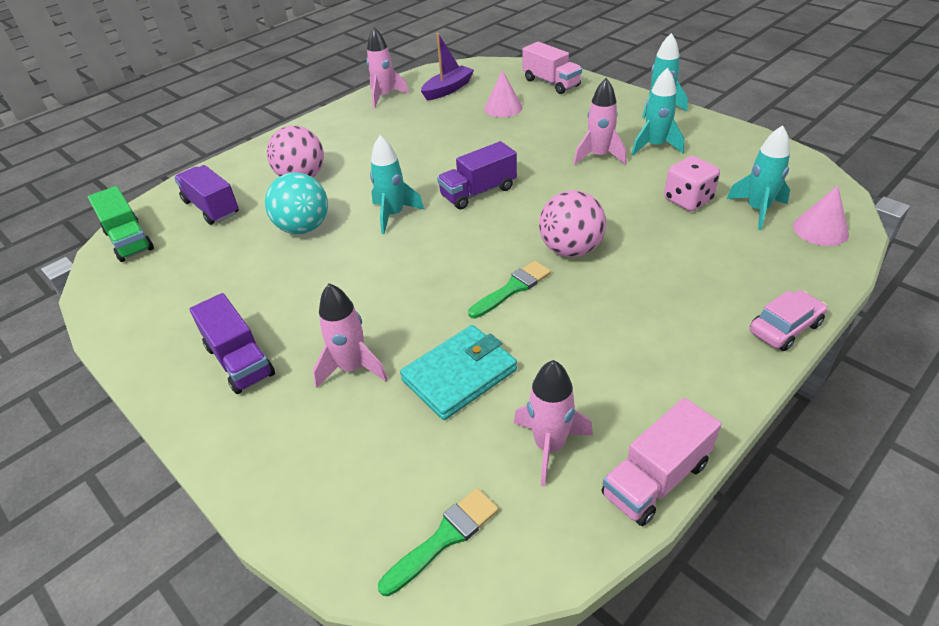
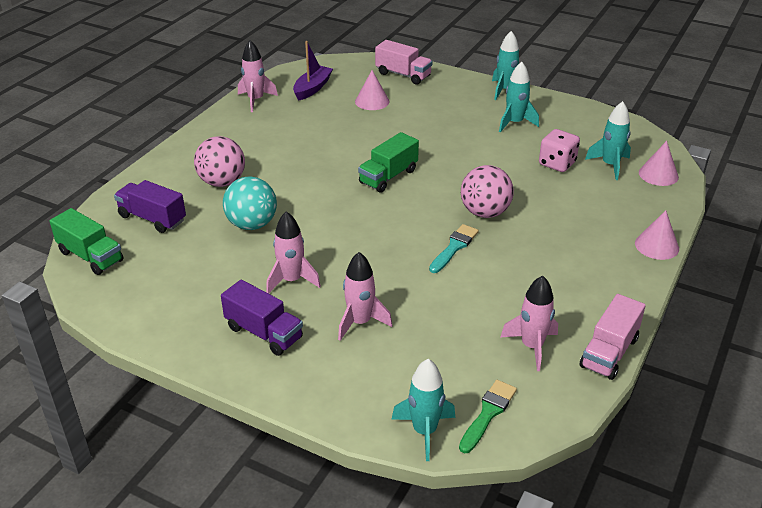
camera: 20 degrees left, 5 degrees down
(393, 215) = (326, 204): turquoise rocket -> turquoise rocket (424, 431)
(459, 375) = (445, 313): turquoise wallet -> none
(478, 192) = (388, 176): purple truck -> green truck
(512, 288) = (454, 247): green brush -> turquoise brush
(599, 156) = (473, 136): pink rocket -> pink rocket (291, 280)
(784, 328) = (656, 246): pink car -> pink cone

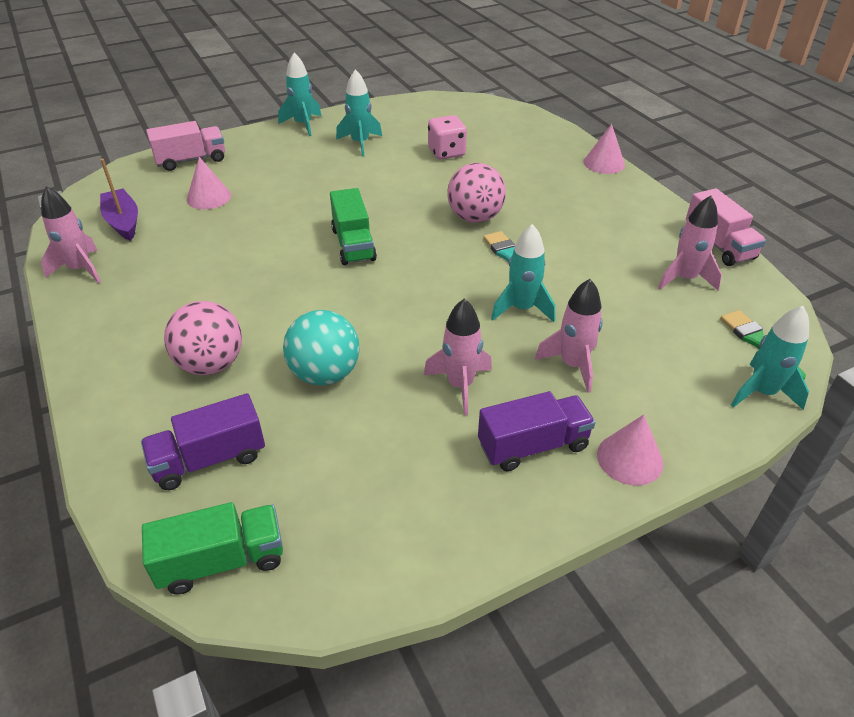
camera: 55 degrees left, 5 degrees up
(610, 165) = (478, 132): turquoise rocket -> turquoise rocket (522, 309)
(658, 174) = (515, 120): pink cone -> pink cone (629, 458)

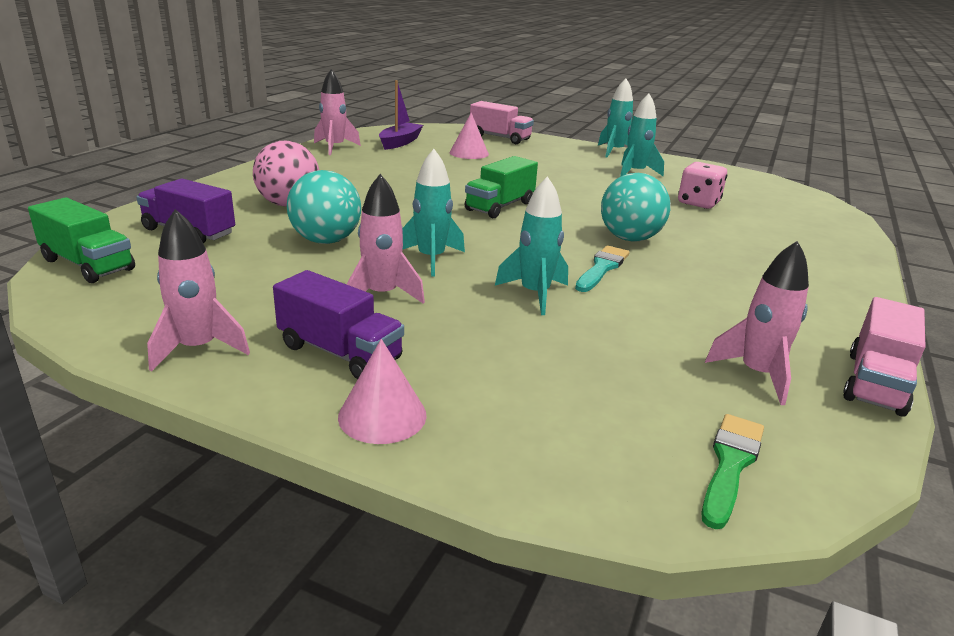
camera: 50 degrees right, 15 degrees down
(475, 218) = (629, 238): pink ball -> turquoise ball
(572, 365) = (489, 342): pink rocket -> pink rocket (198, 348)
(604, 163) = (862, 273): pink cone -> none
(762, 392) = (631, 492): turquoise rocket -> turquoise rocket (431, 259)

